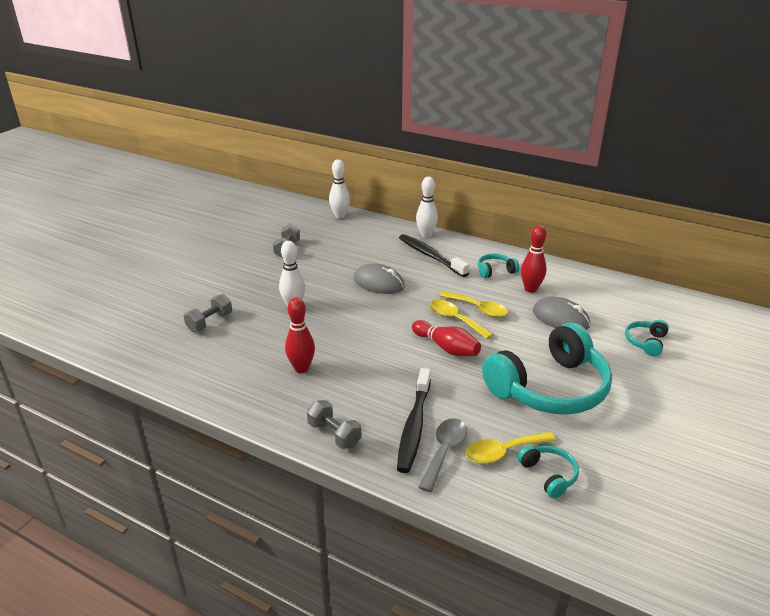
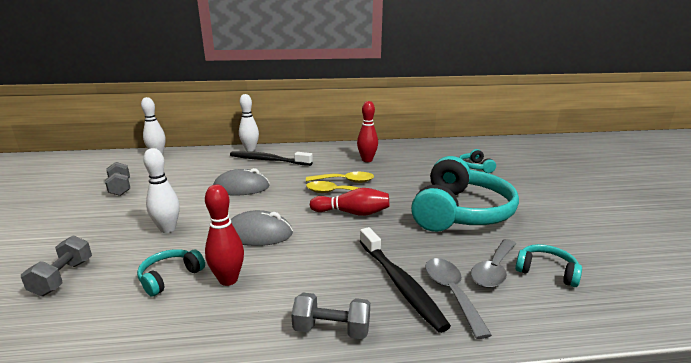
camera: 35 degrees left, 10 degrees down
(495, 271) = (329, 157): turquoise headphones -> turquoise headphones (170, 277)
(503, 452) = (493, 270): yellow spoon -> grey spoon
(560, 318) = (408, 170): grey mouse -> grey mouse (258, 234)

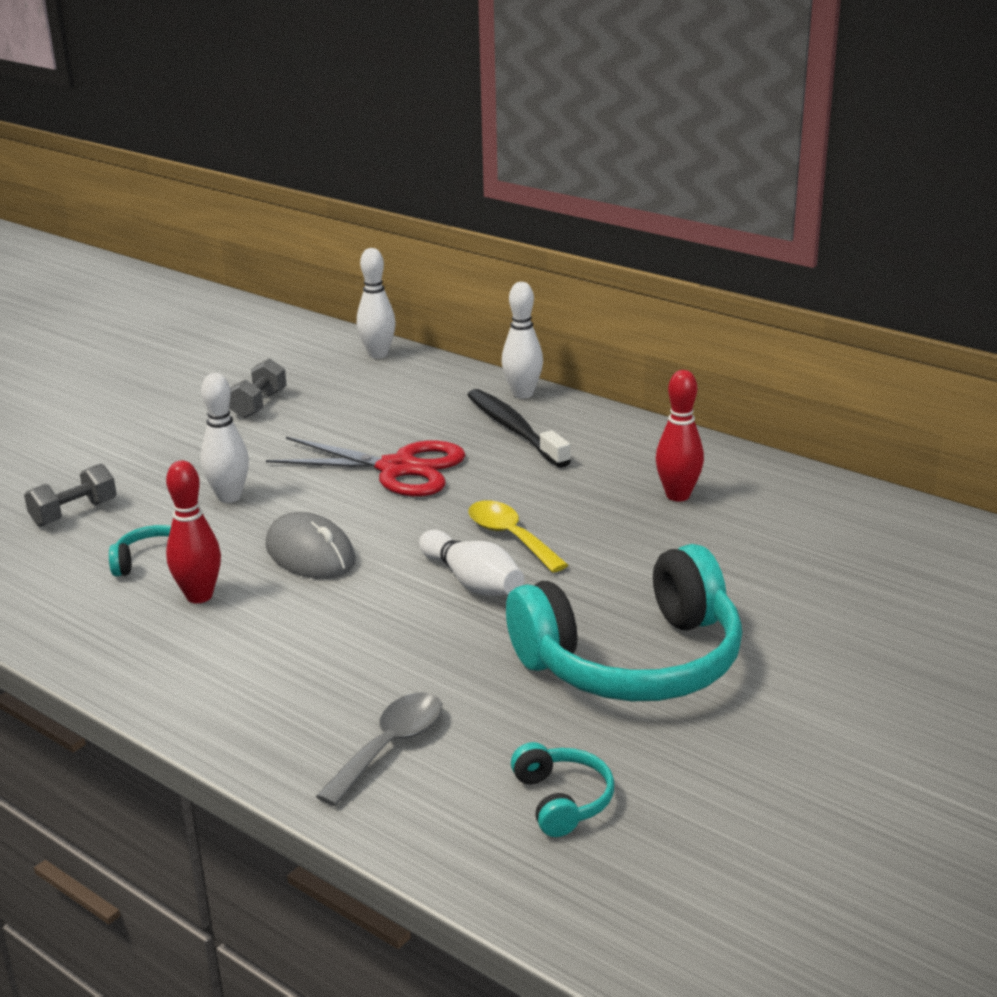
camera: 45 degrees right, 5 degrees up
(241, 188) = (398, 469): grey mouse -> red scissors
(331, 329) = (209, 703): grey dumbbell -> none
(345, 181) = (561, 522): yellow spoon -> none
(352, 213) = (472, 582): red bowling pin -> white bowling pin
(400, 284) = (355, 702): black toothbrush -> none
(475, 167) = (858, 599): turquoise headphones -> none
(493, 270) = (496, 756): grey spoon -> none

